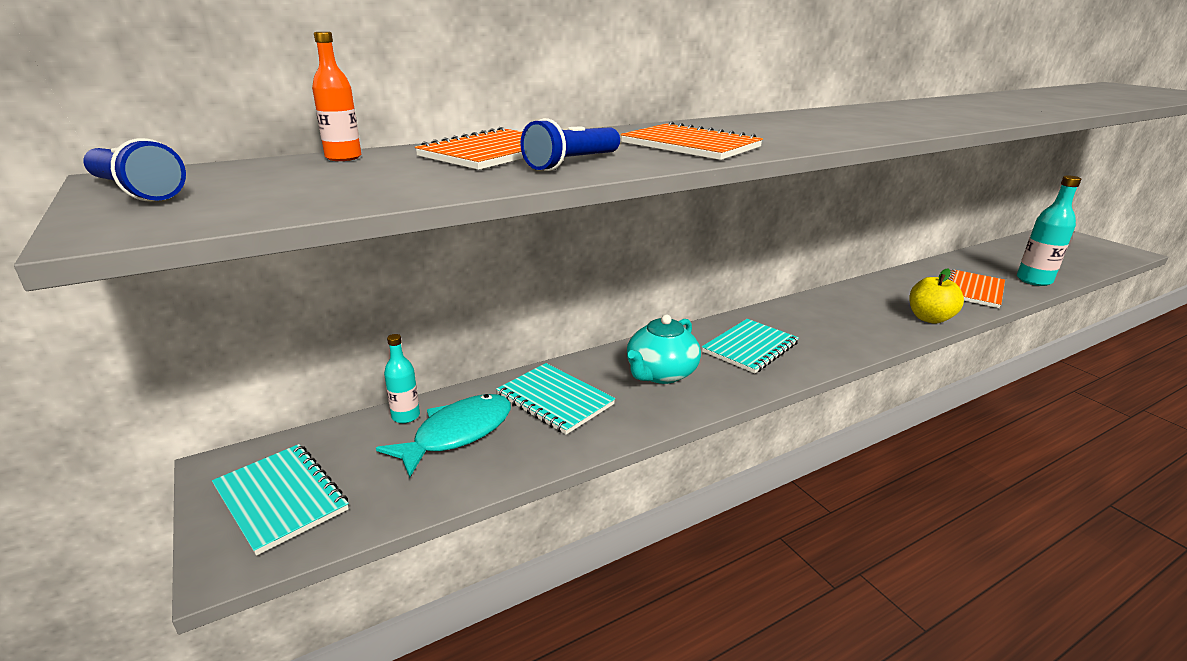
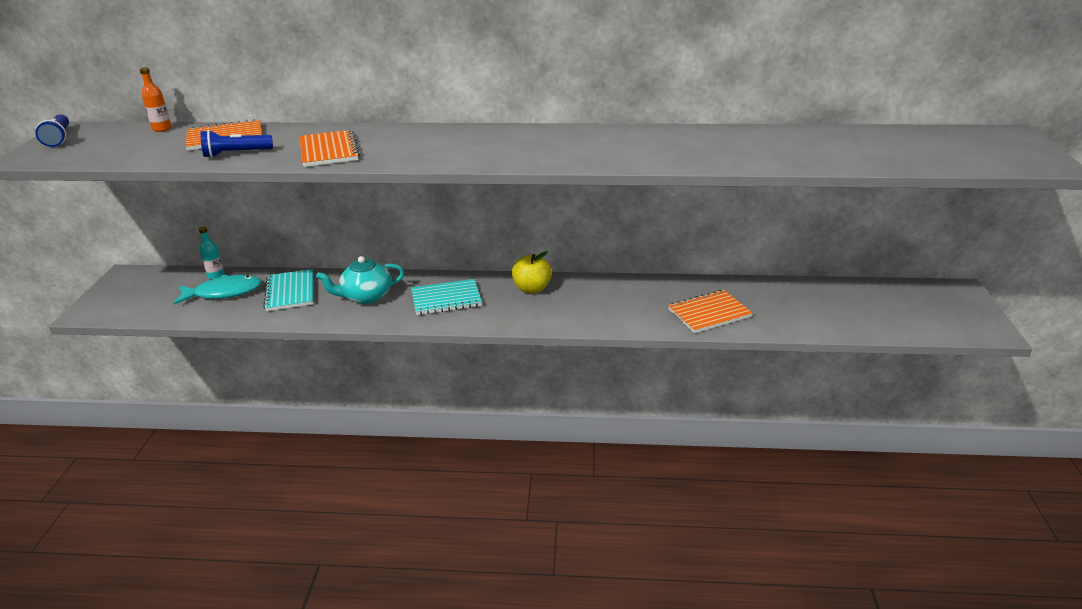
camera: 35 degrees right, 5 degrees up
(281, 498) = (126, 295): turquoise notebook -> none
(929, 318) = (616, 322): yellow apple -> yellow apple (532, 289)
(1034, 280) = (793, 323): turquoise bottle -> none

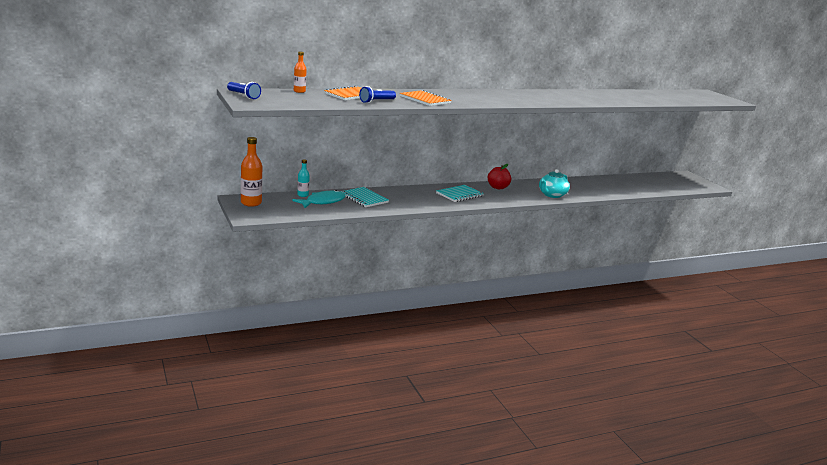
camera: 30 degrees left, 10 degrees down
(130, 284) = (251, 203): none -> orange bottle
(366, 296) = (413, 197): turquoise teapot -> turquoise teapot (552, 195)
(532, 289) = (498, 187): yellow apple -> red apple
(709, 313) = (594, 190): orange notebook -> none

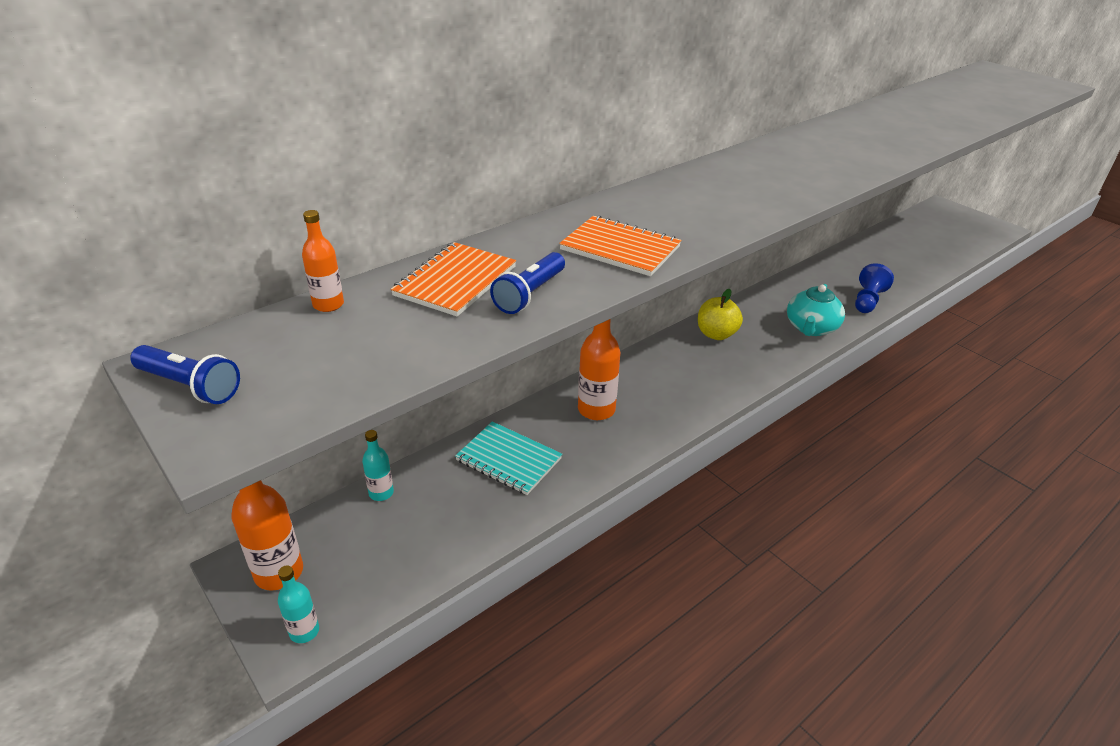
camera: 15 degrees left, 15 degrees up
(254, 216) = (304, 631): none -> turquoise bottle
(323, 202) = (433, 505): turquoise fish -> none
(416, 195) = (596, 410): none -> orange bottle
(459, 195) = (669, 381): turquoise notebook -> none
(498, 187) = (716, 334): red apple -> yellow apple
(595, 193) = (867, 300): none -> blue pawn

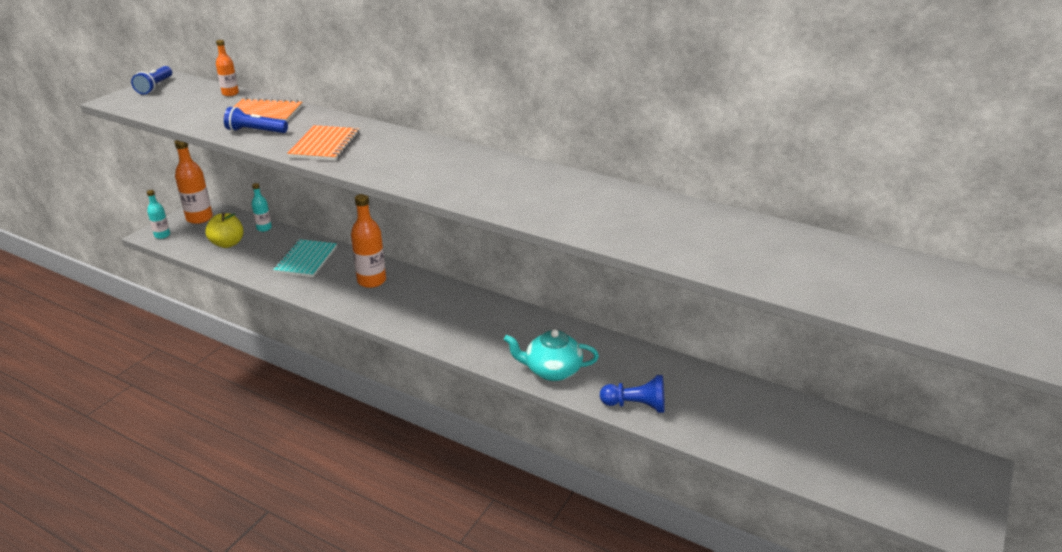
camera: 70 degrees right, 5 degrees down
(716, 334) = (505, 319): yellow apple -> yellow apple (228, 244)

